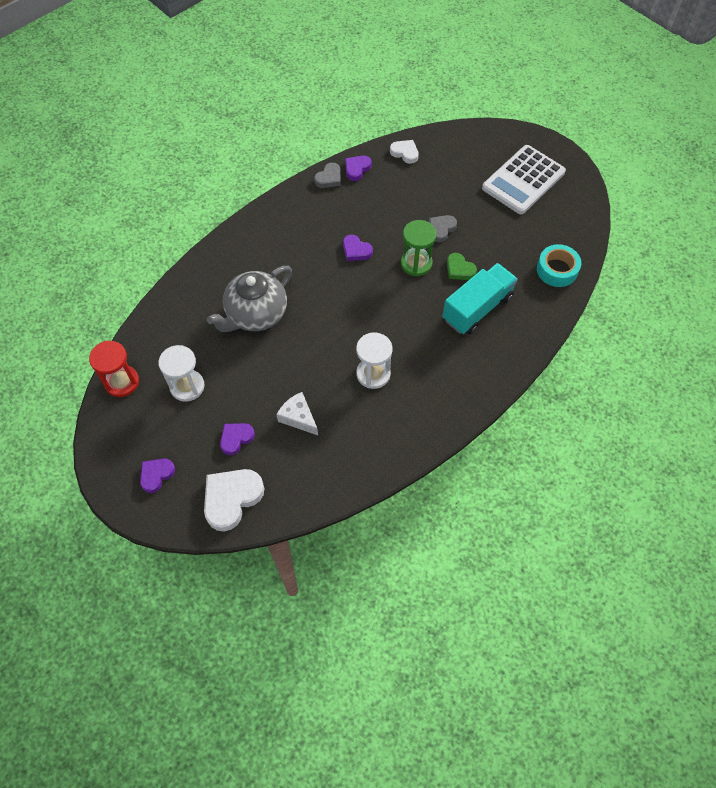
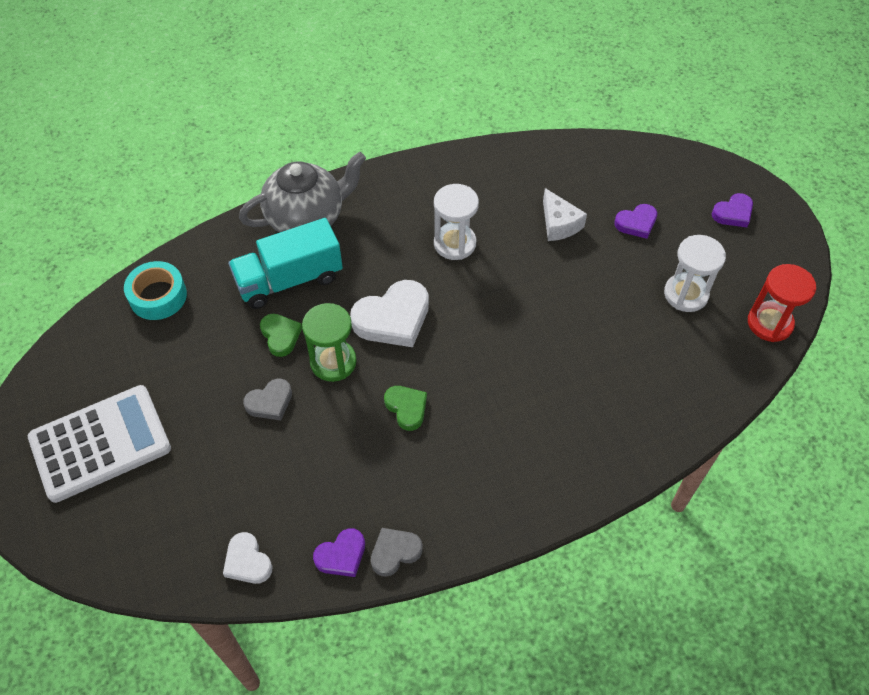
camera: 160 degrees left, 5 degrees down
(231, 499) = (653, 171): white heart -> white heart (393, 318)
(256, 314) = (578, 358): grey teapot -> grey teapot (307, 218)
(356, 250) = (406, 408): purple heart -> green heart

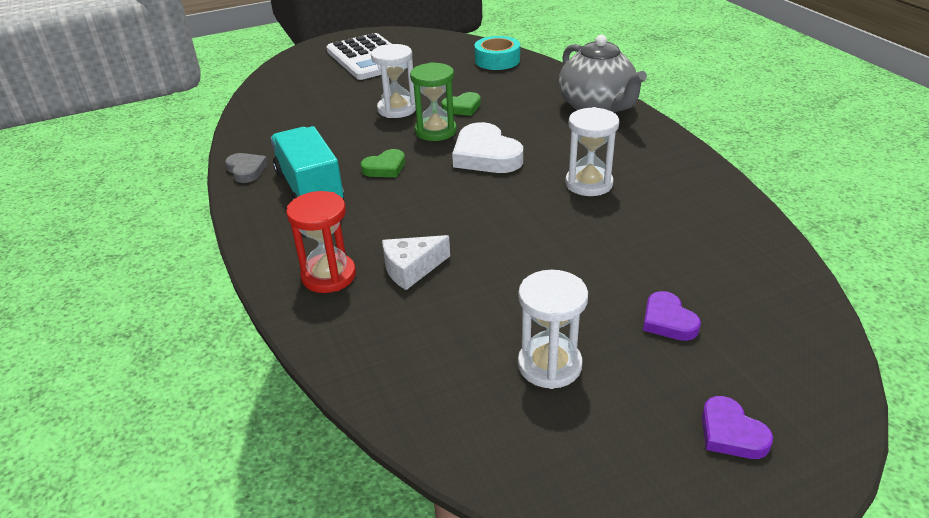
camera: 90 degrees right, 20 degrees down
(247, 561) = (261, 114): white heart -> none
(270, 402) = (397, 109): grey heart -> white hourglass
(289, 280) = (523, 106): turquoise truck -> turquoise truck (309, 189)
(341, 555) = (252, 148): purple heart -> none
(559, 224) = (642, 253): white cheese -> white cheese (411, 269)
(769, 323) = (507, 460): red hourglass -> red hourglass (329, 276)

